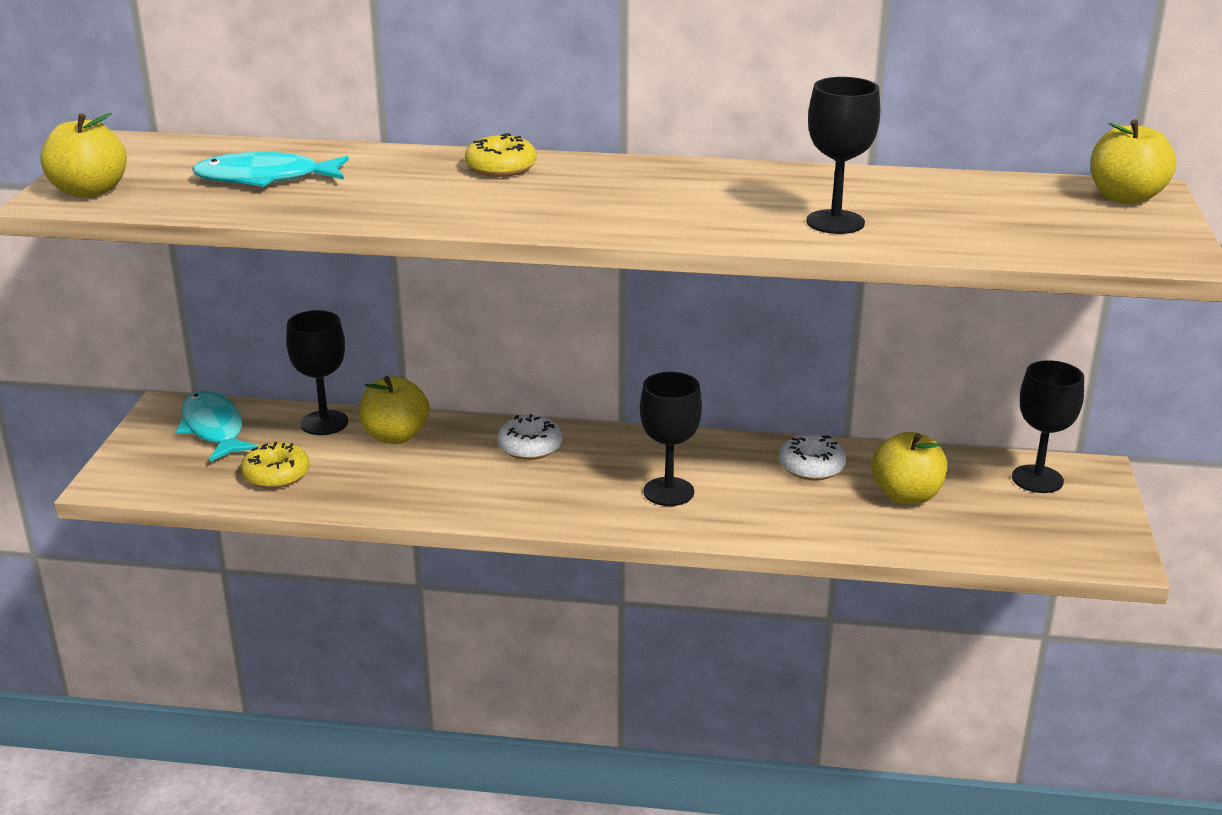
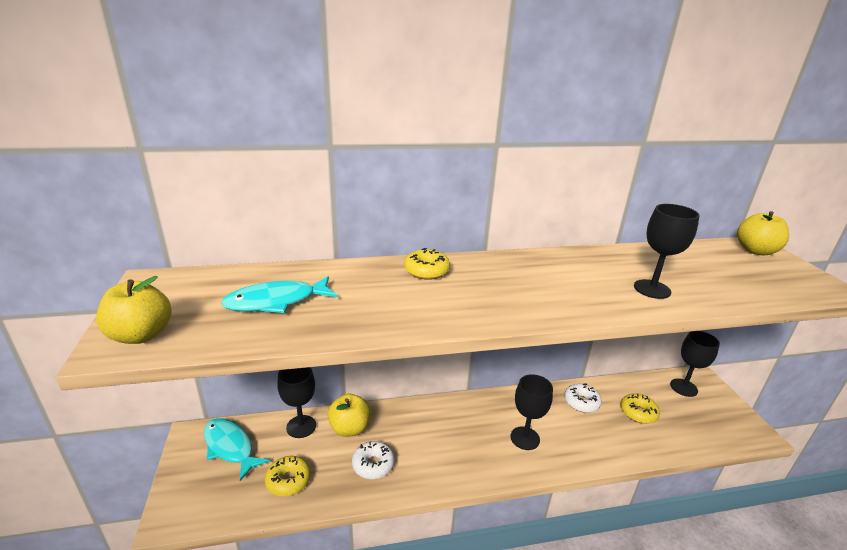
camera: 20 degrees left, 0 degrees up
(529, 447) = (431, 420): white donut -> white donut (373, 464)
(906, 495) = (638, 412): yellow apple -> yellow donut

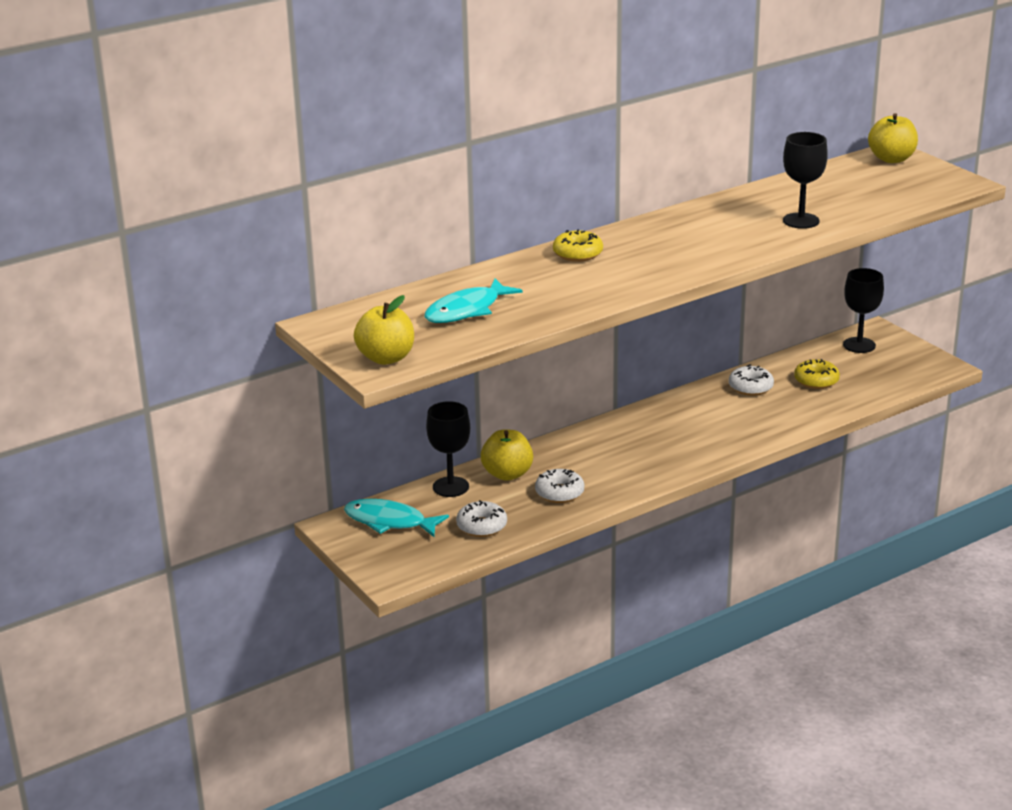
camera: 20 degrees left, 0 degrees up
(288, 480) = (481, 526): yellow donut -> white donut
(525, 438) = (705, 432): black goblet -> none

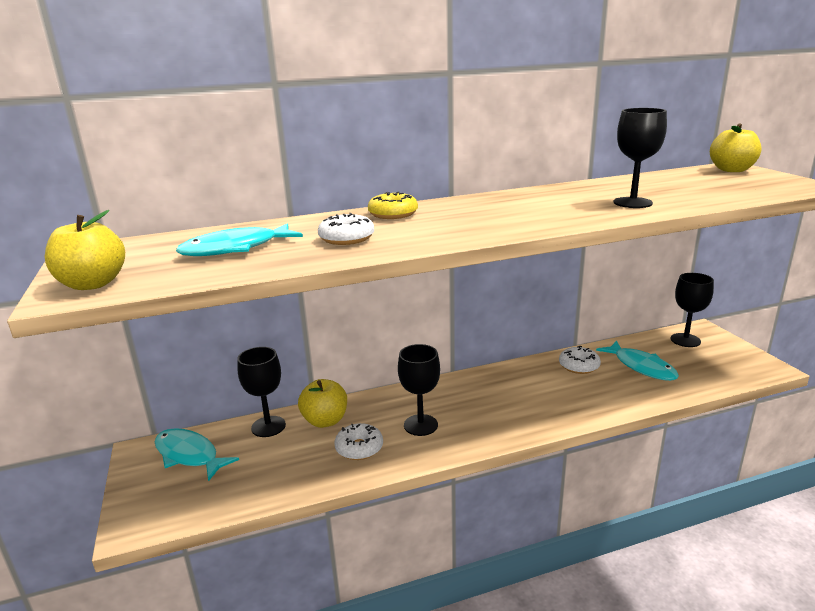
camera: 15 degrees right, 5 degrees down
(481, 526) = (264, 474): white donut -> white donut (346, 238)
(609, 465) = (420, 425): none -> black goblet
(816, 381) = (641, 367): yellow donut -> turquoise fish

